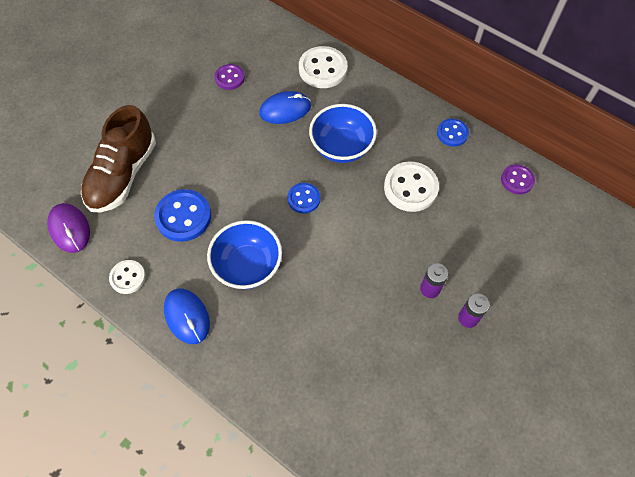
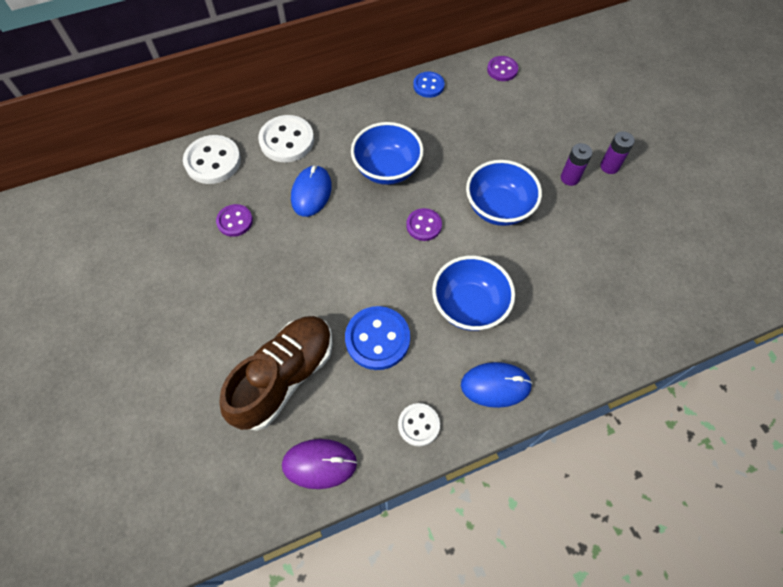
camera: 60 degrees left, 0 degrees up
(123, 174) = (284, 377): brown shoe -> brown shoe turned 105 degrees counterclockwise
(303, 199) = (424, 225): blue button -> purple button
(357, 245) = (498, 208): none -> blue bowl
(410, 188) = (464, 141): white button -> white button (213, 161)

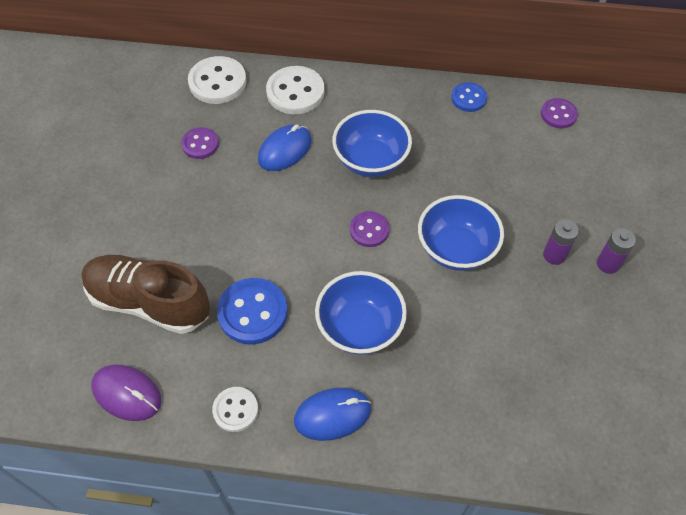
camera: 30 degrees right, 5 degrees down
(284, 377) = (149, 302): brown shoe -> brown shoe turned 135 degrees counterclockwise
(495, 385) = (332, 415): blue mouse -> blue mouse turned 45 degrees counterclockwise

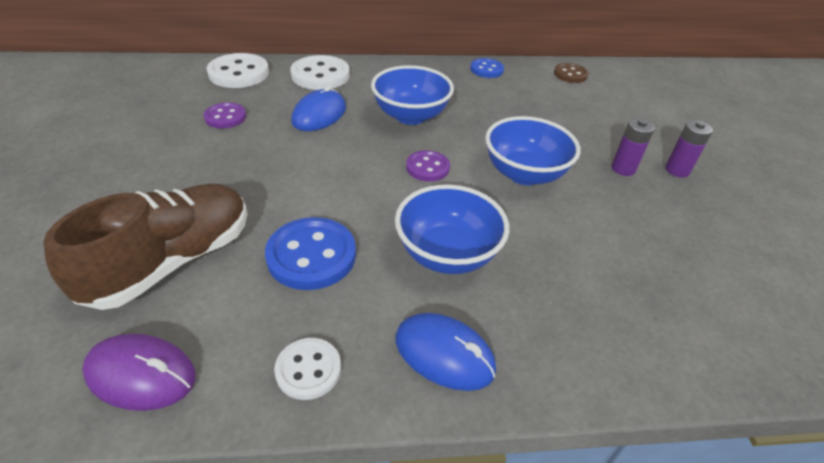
camera: 15 degrees left, 15 degrees down
(149, 302) = (172, 262): brown shoe -> brown shoe turned 120 degrees clockwise
(332, 415) = (444, 354): blue mouse -> blue mouse turned 60 degrees clockwise
(558, 114) = (570, 74): purple button -> brown button

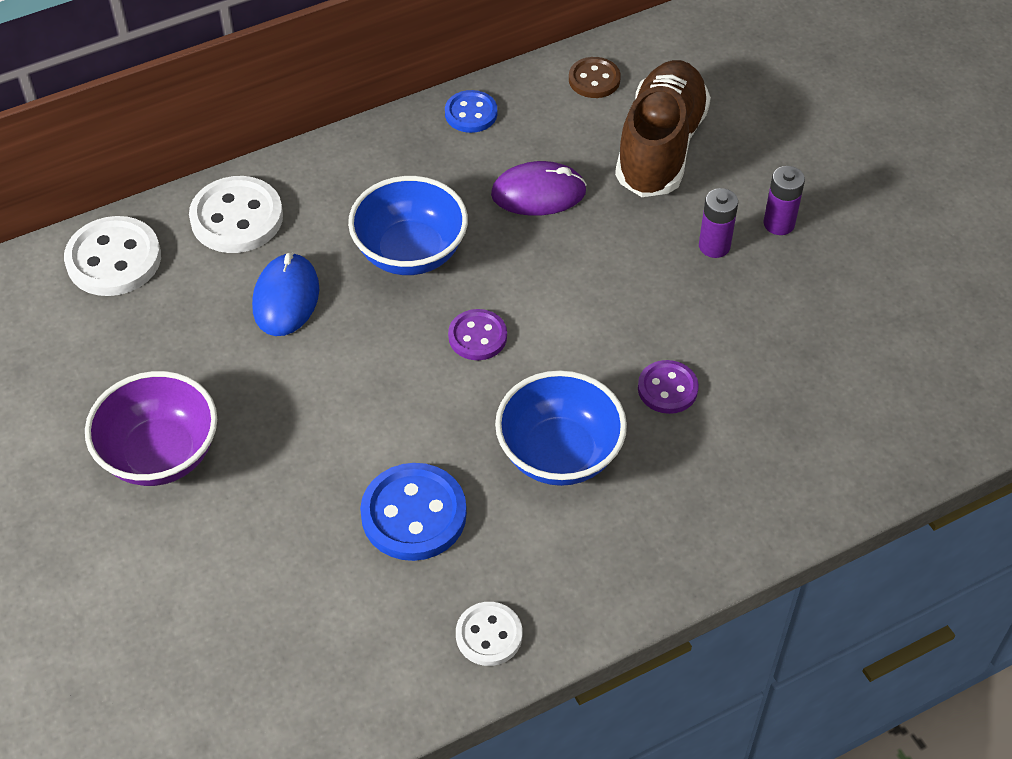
camera: 20 degrees left, 10 degrees up
(141, 374) = (335, 703): purple mouse -> purple mouse (538, 193)
(172, 262) = (267, 582): brown shoe -> brown shoe (660, 147)
(176, 164) = (160, 454): none -> purple bowl
(225, 117) = (161, 352): purple button -> purple button (667, 389)
(444, 354) = (608, 568): blue mouse -> none
(524, 174) = (599, 301): blue bowl -> none

